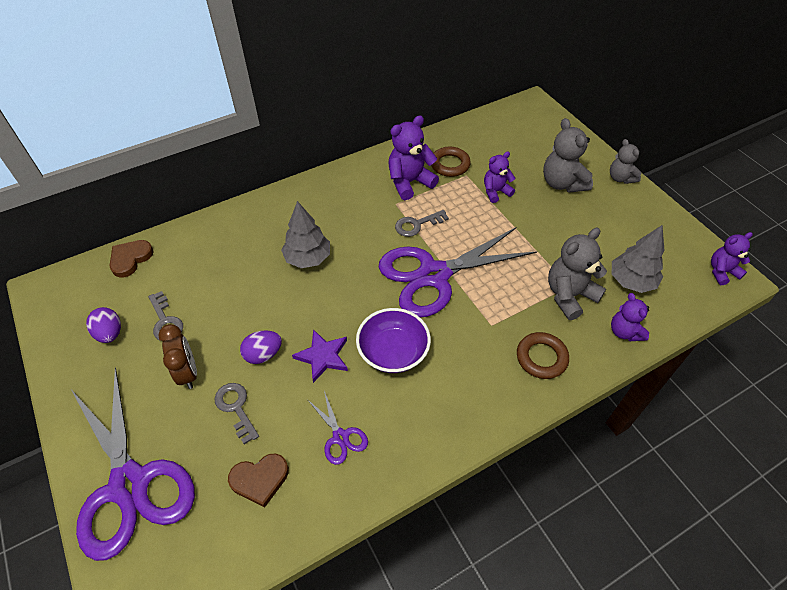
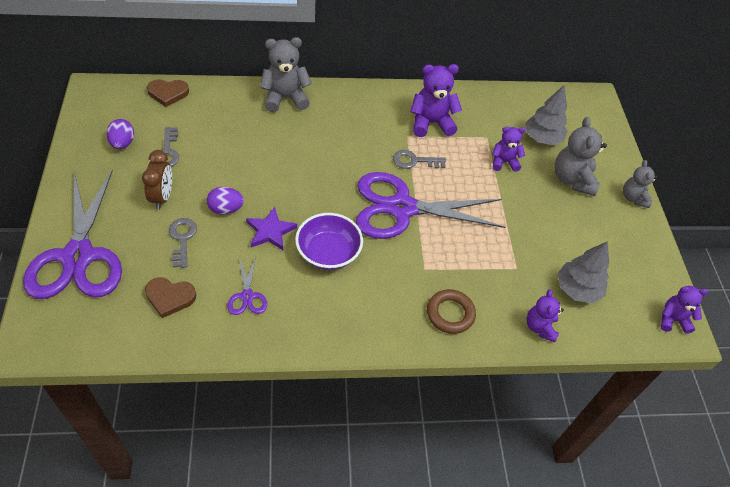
camera: 20 degrees right, 0 degrees up
(130, 259) = (168, 93): brown heart -> brown heart turned 150 degrees counterclockwise
(308, 258) = (305, 150): grey tree -> grey tree (542, 138)
(450, 164) = (477, 122): brown ring -> none
(569, 295) = (510, 276): grey teddy bear -> grey teddy bear (285, 98)

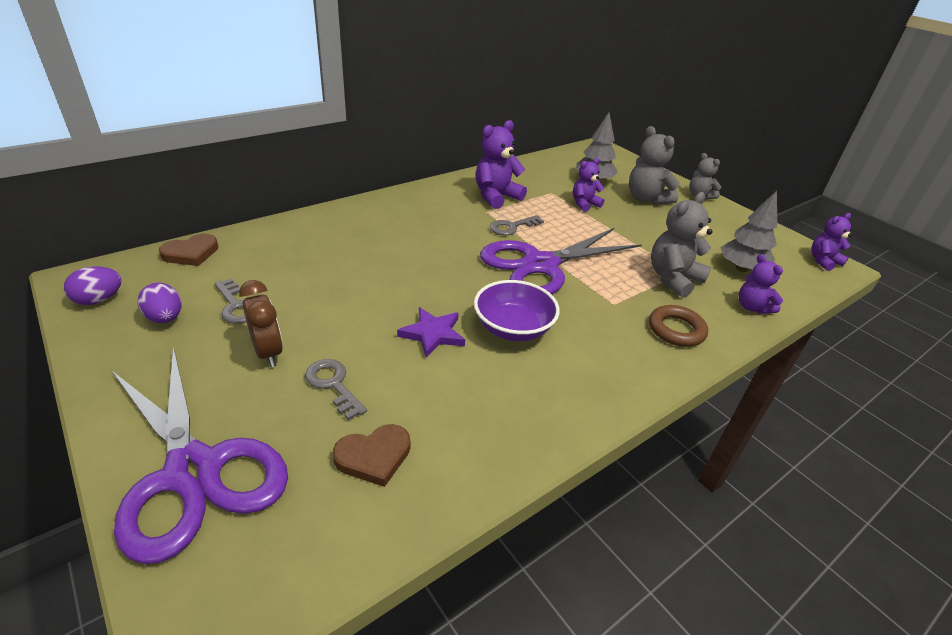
camera: 30 degrees left, 15 degrees down
(226, 209) = (361, 333): purple egg -> purple egg (99, 300)
(247, 296) = (469, 408): purple scissors -> none
(285, 98) = (337, 218): grey teddy bear -> grey teddy bear (673, 279)

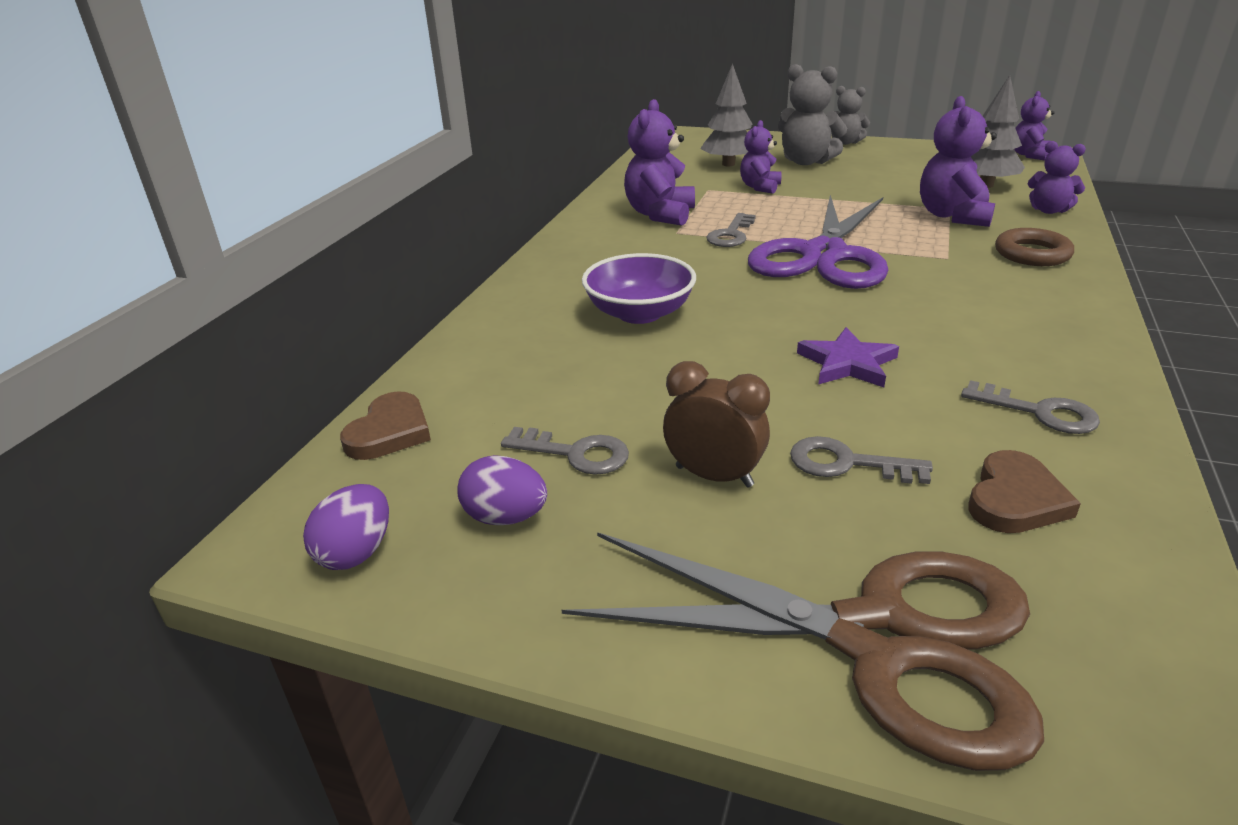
camera: 30 degrees left, 5 degrees down
(193, 471) = (877, 640): purple scissors -> brown scissors
(480, 423) = (1039, 412): none -> grey key
(513, 328) = (907, 319): purple bowl -> purple bowl (639, 313)
(673, 279) = (953, 216): grey teddy bear -> purple teddy bear

